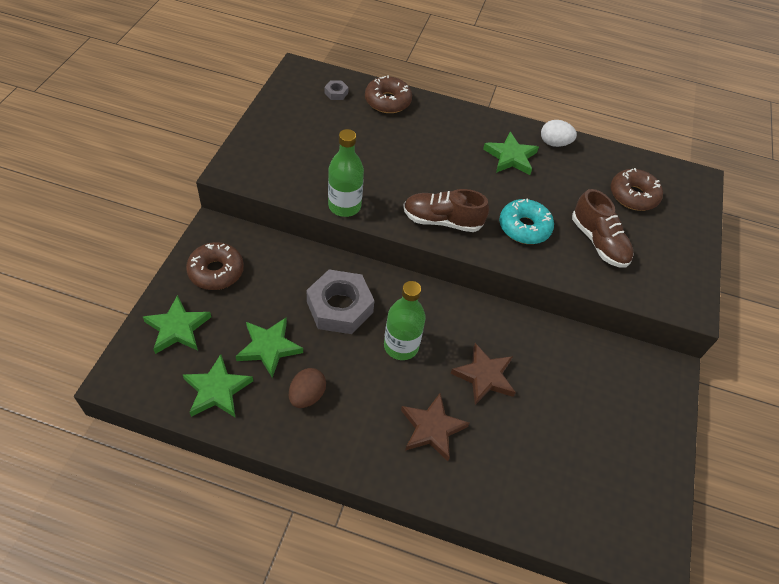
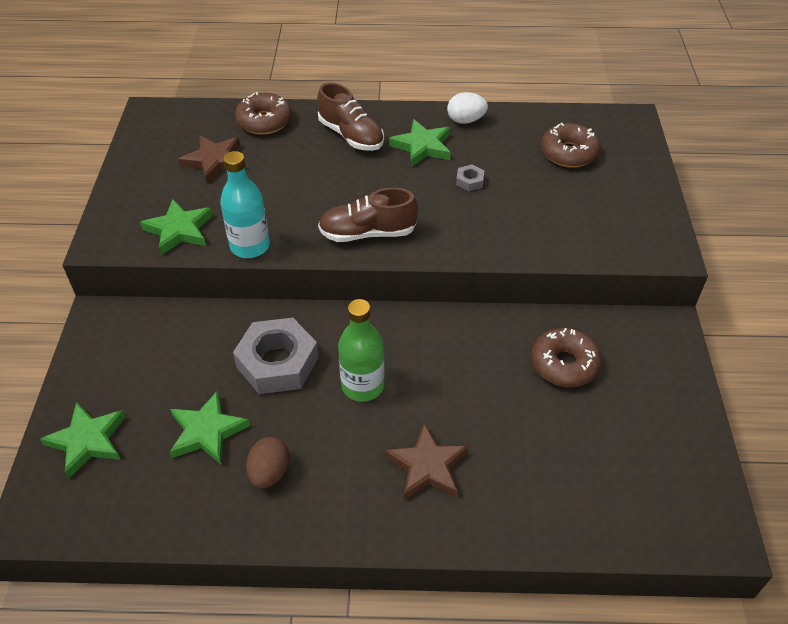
camera: 10 degrees left, 5 degrees down
(216, 271) = (116, 363): brown donut -> brown donut (564, 364)
(217, 390) = (158, 498): green star -> green star (179, 230)
(336, 93) = (201, 126): grey nut -> grey nut (469, 181)
(344, 206) = (250, 246): green bottle -> turquoise bottle
(484, 376) = (468, 391): brown star -> brown star (214, 161)
(524, 227) = (462, 216): turquoise donut -> none
(598, 242) = (548, 211): brown shoe -> brown shoe (351, 136)

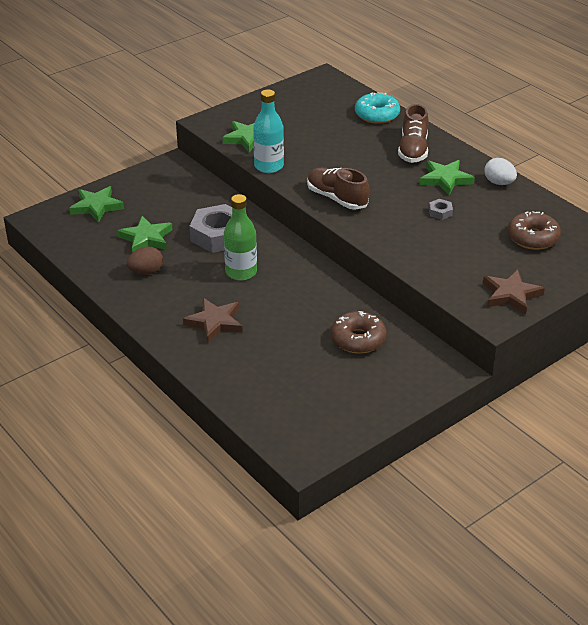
camera: 50 degrees right, 10 degrees down
(214, 161) = (317, 118): brown star -> brown star (511, 295)
(264, 121) = (377, 115): brown donut -> turquoise donut

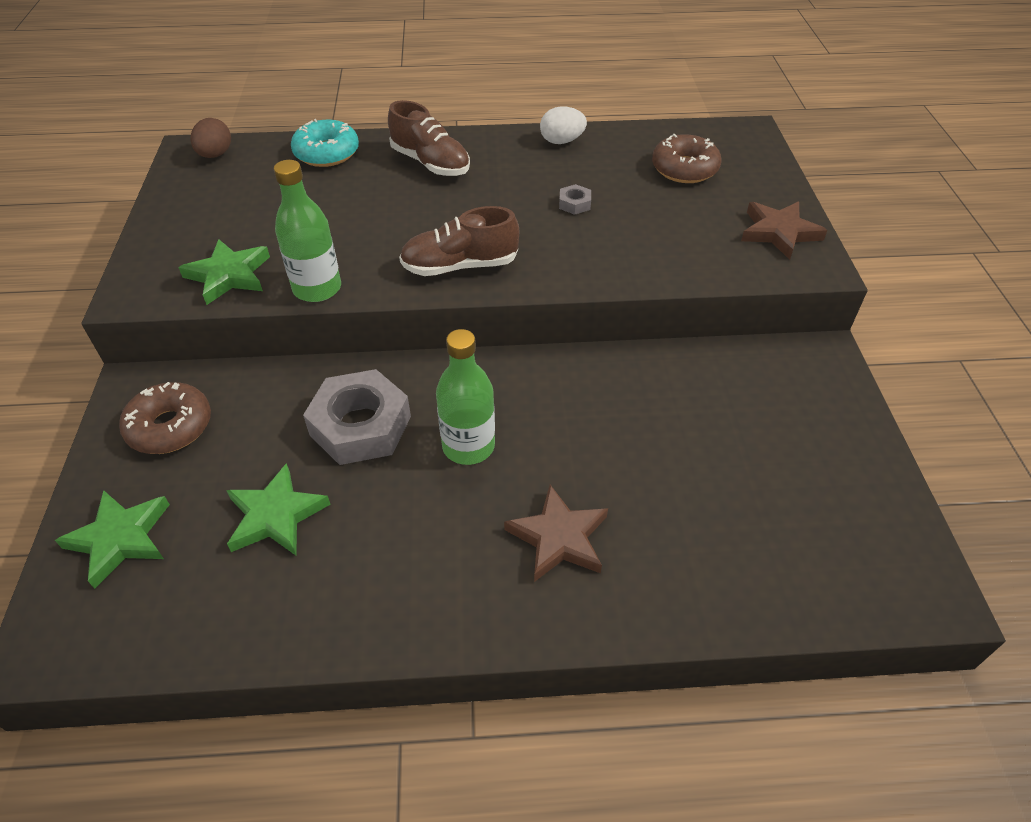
camera: 55 degrees left, 10 degrees up
(146, 272) = (359, 561): brown egg -> brown egg (215, 155)
(269, 166) = (317, 288): turquoise bottle -> green bottle
(358, 339) = (709, 404): brown donut -> brown donut (170, 427)
(445, 179) = (515, 170): green star -> none

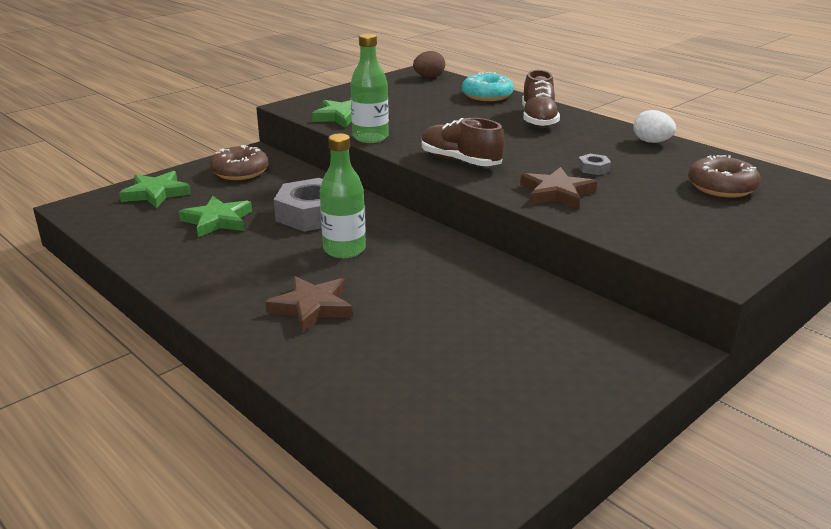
camera: 50 degrees right, 20 degrees down
(779, 232) = (728, 244): brown star -> brown star (556, 193)

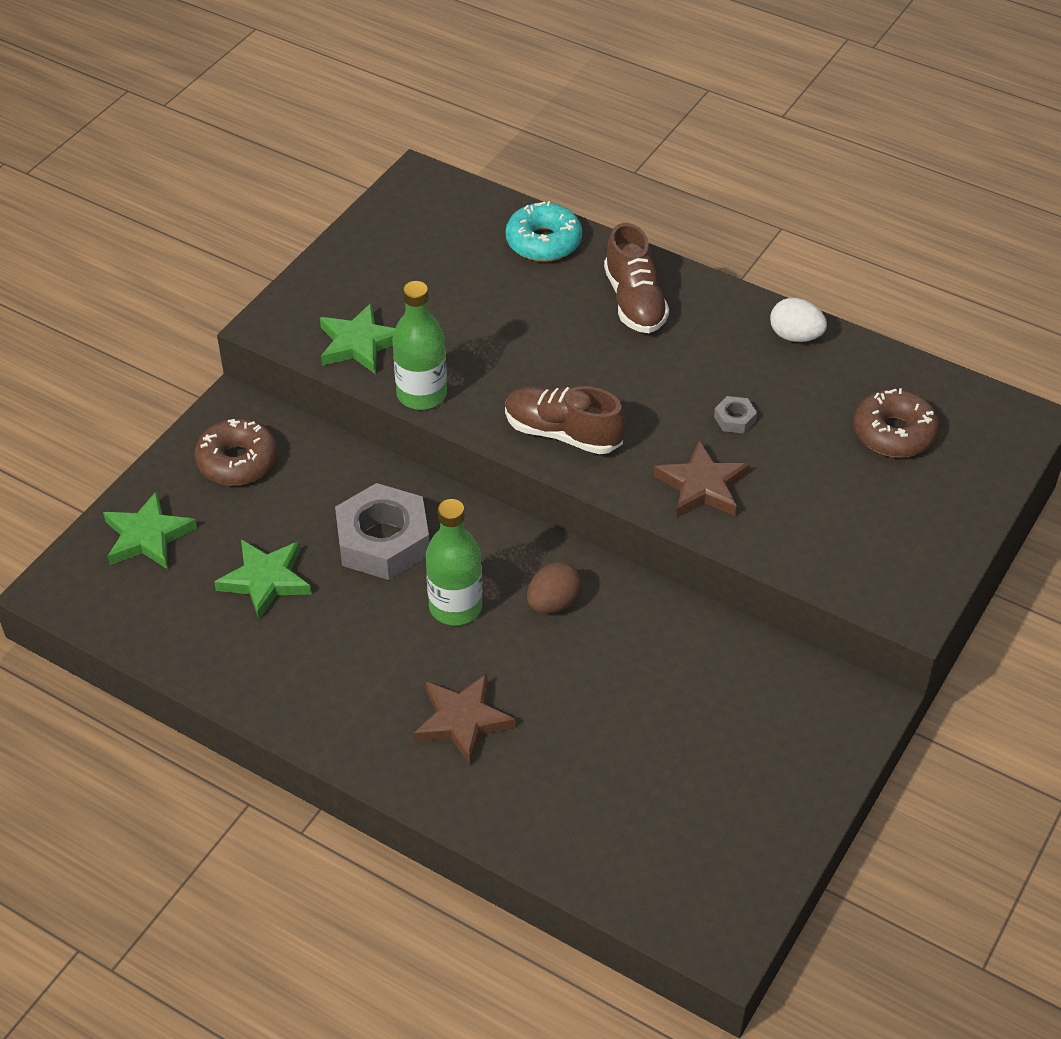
camera: 15 degrees left, 20 degrees up
(429, 77) = (439, 196): brown egg -> brown egg (553, 603)

